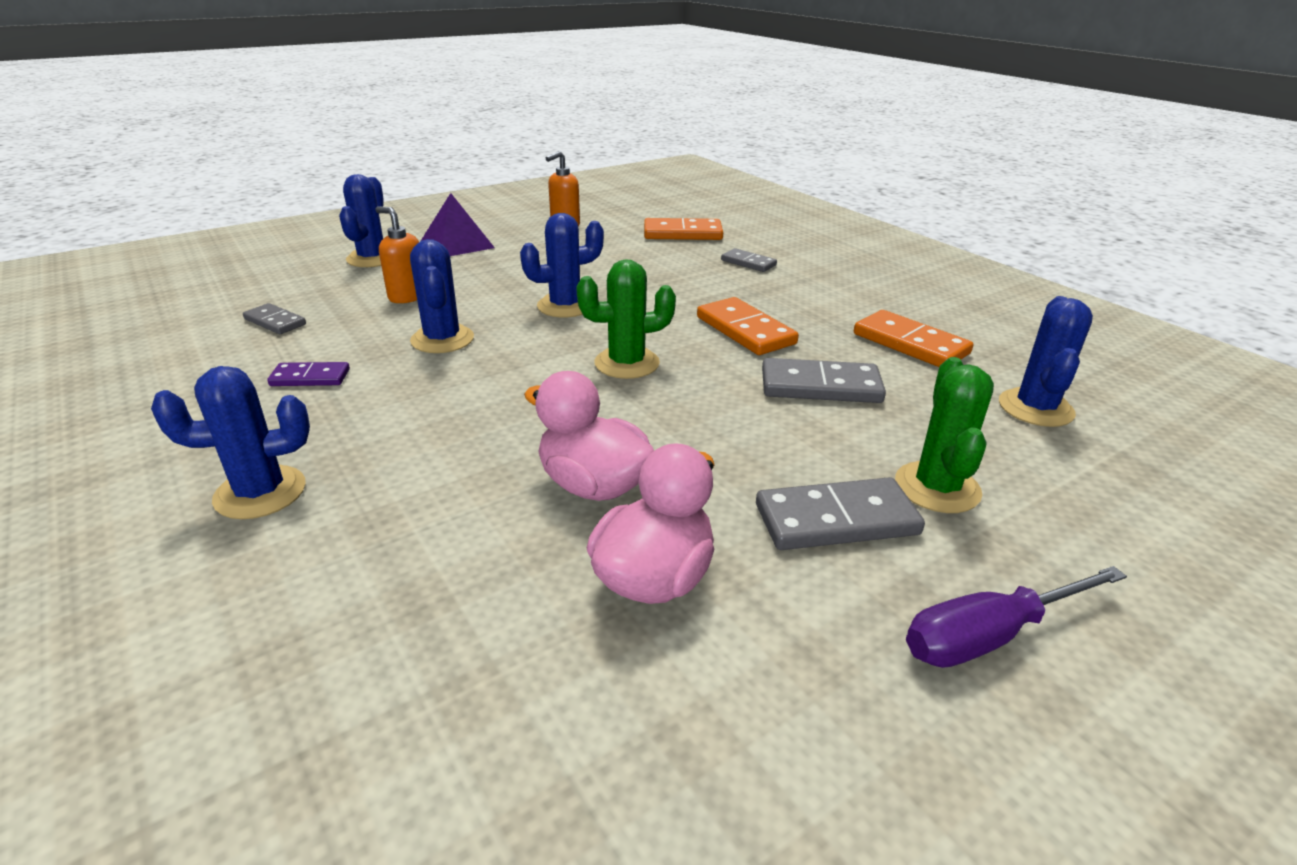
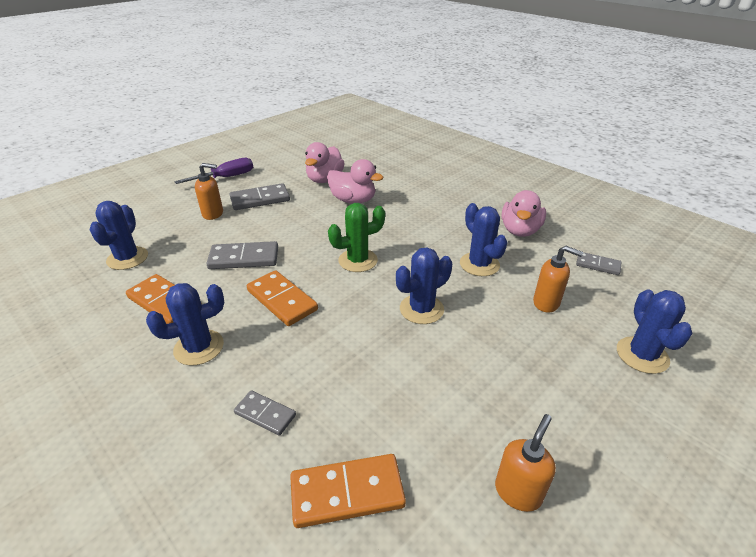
camera: 170 degrees right, 5 degrees up
(260, 492) = (472, 186): blue cactus -> blue cactus (199, 347)
(310, 377) = (520, 230): purple domino -> pink duck
(457, 244) = (597, 402): purple pyramid -> none
(937, 487) = (213, 214): green cactus -> orange soap dispenser

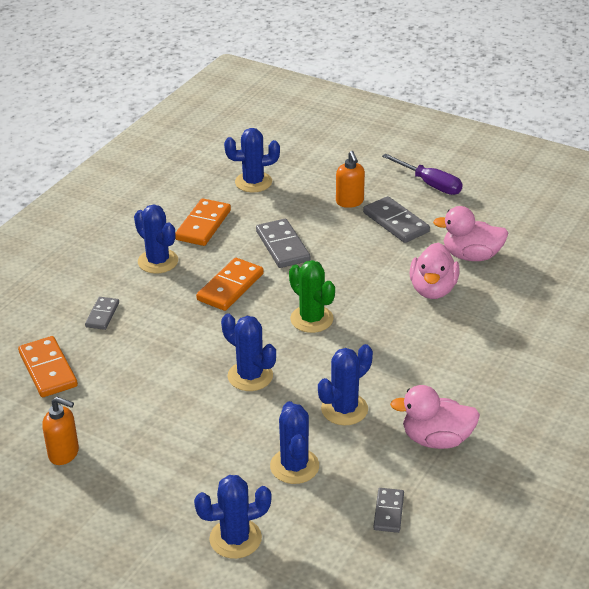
camera: 75 degrees right, 0 degrees up
(546, 303) = (294, 466): orange soap dispenser -> blue cactus

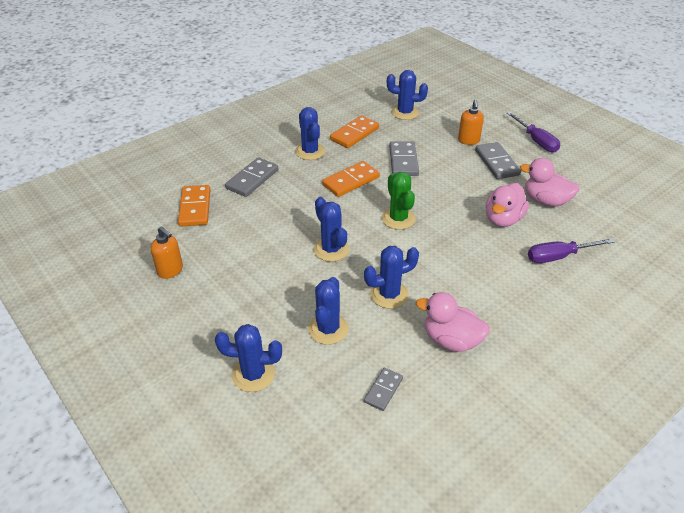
camera: 20 degrees right, 5 degrees up
(102, 315) = (252, 179): grey domino -> grey domino, size x1.66
(512, 317) = (558, 256): none -> purple screwdriver

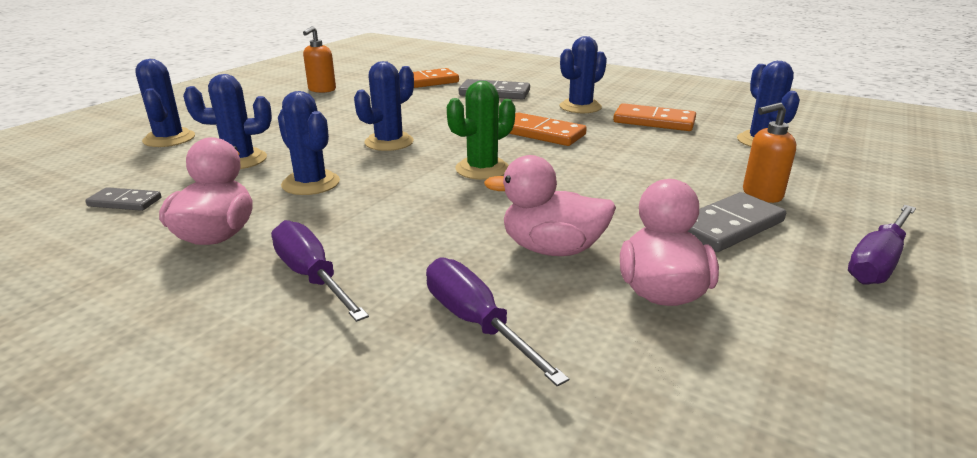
camera: 70 degrees right, 15 degrees down
(403, 161) = (629, 155): grey domino -> none
(509, 303) = (311, 276): none -> purple screwdriver

